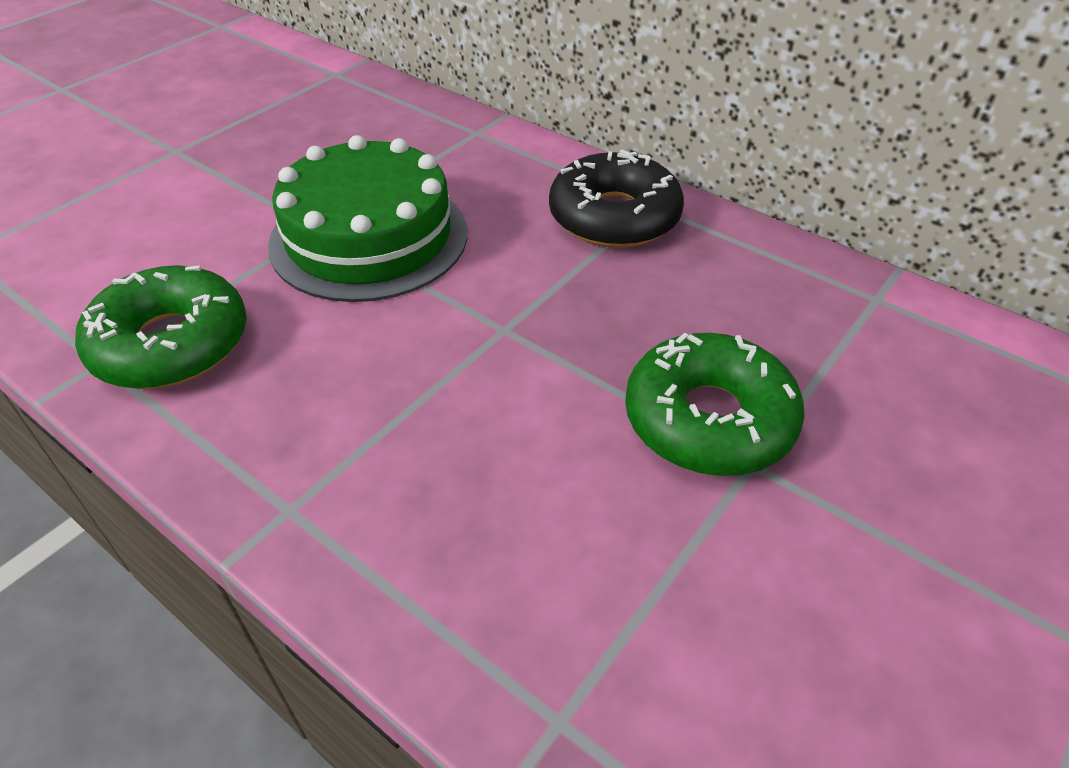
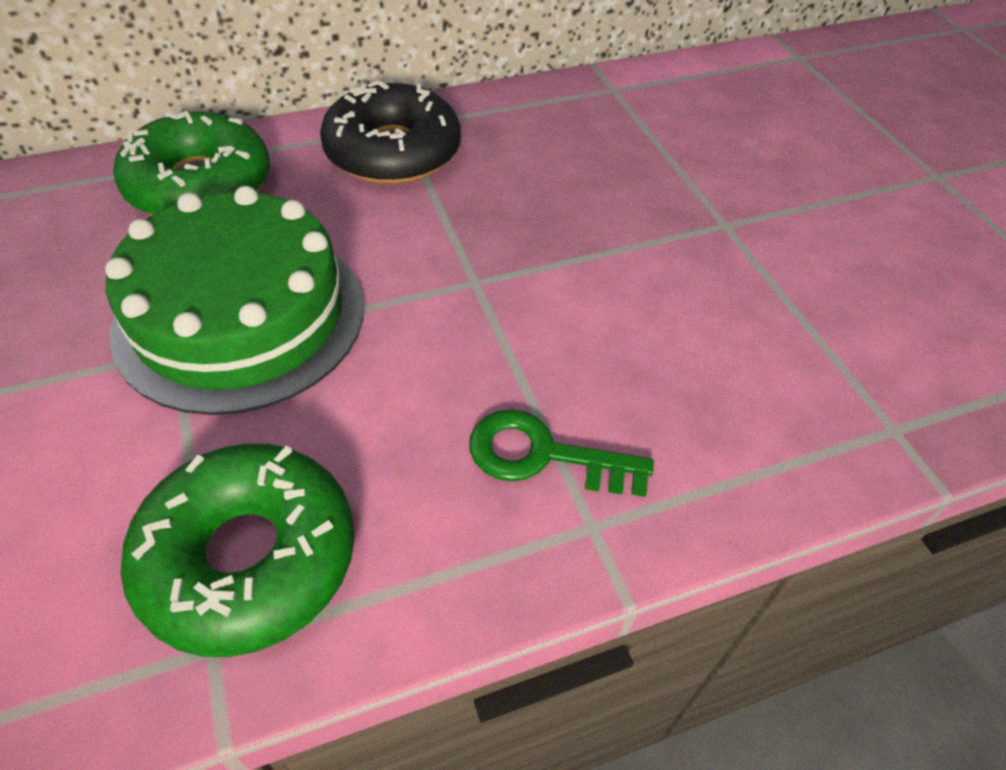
camera: 60 degrees left, 5 degrees up
(343, 450) = (543, 455): none -> green key
(709, 419) = (670, 222): green donut -> green donut (200, 184)

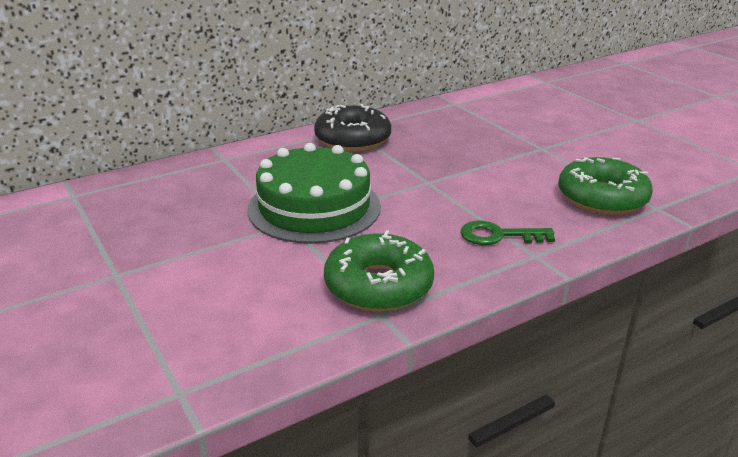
camera: 10 degrees left, 20 degrees down
(200, 184) = (255, 162): green donut -> green donut (602, 197)

